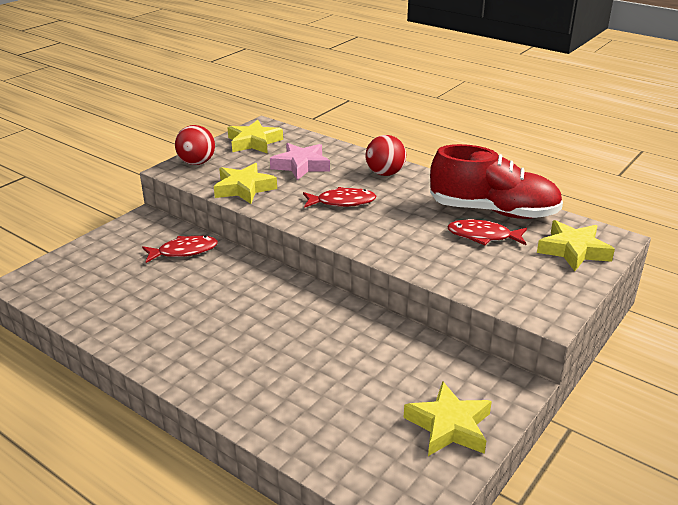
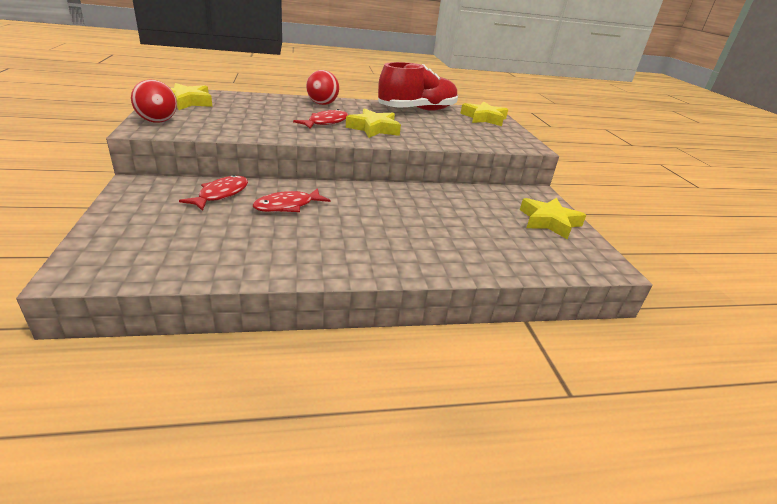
camera: 50 degrees left, 0 degrees up
(244, 188) = (236, 129): yellow star -> yellow star (374, 129)
(301, 166) = (255, 109): pink star -> none
(483, 236) = (435, 121): red fish -> red fish (287, 206)

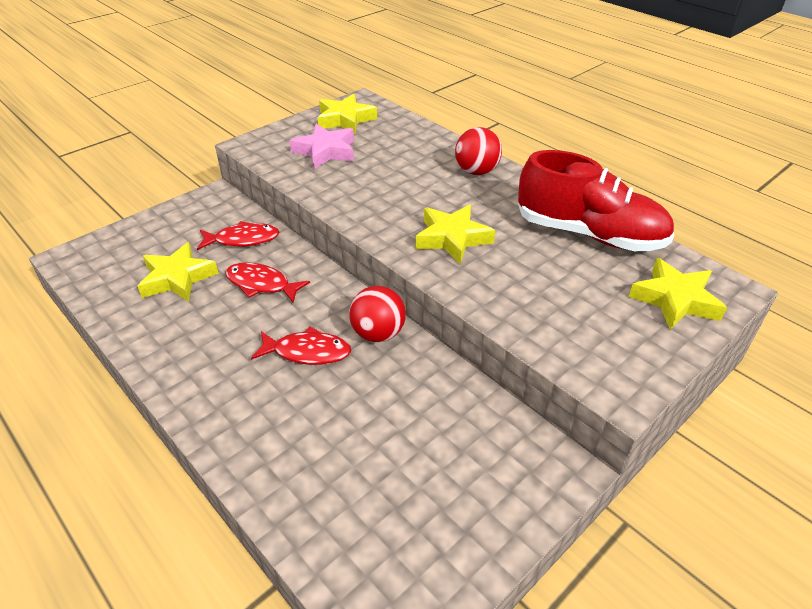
camera: 60 degrees right, 10 degrees up
(157, 121) = (277, 138): red ball -> red ball (378, 333)
(213, 118) = (325, 151): none -> pink star
(325, 122) = (417, 203): red fish -> red fish (307, 352)
(549, 222) = (470, 514): yellow star -> yellow star (177, 278)

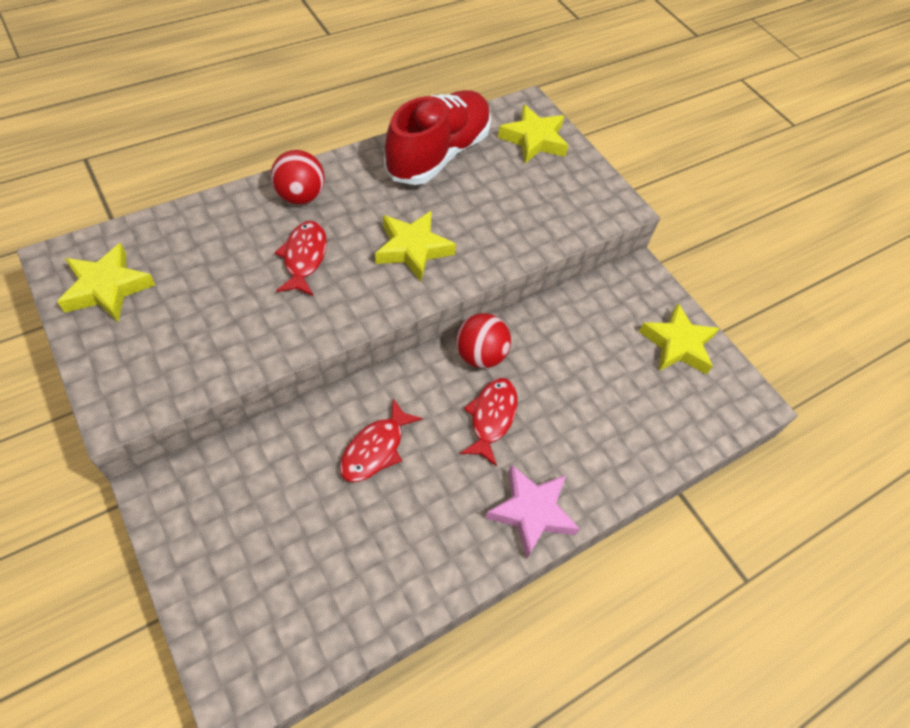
camera: 85 degrees left, 15 degrees up
(177, 278) = (334, 541): yellow star -> yellow star (677, 344)
(243, 239) = (280, 462): red fish -> red fish (304, 257)
(325, 151) = (185, 324): pink star -> pink star (531, 512)

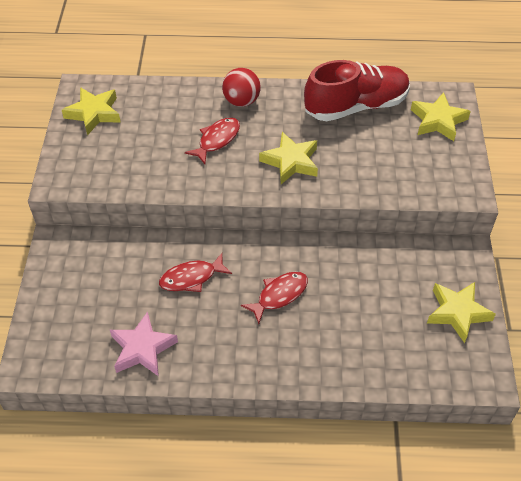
camera: 40 degrees right, 5 degrees down
(480, 355) = (301, 253): red ball -> none
(531, 512) = (262, 364): pink star -> pink star (142, 349)

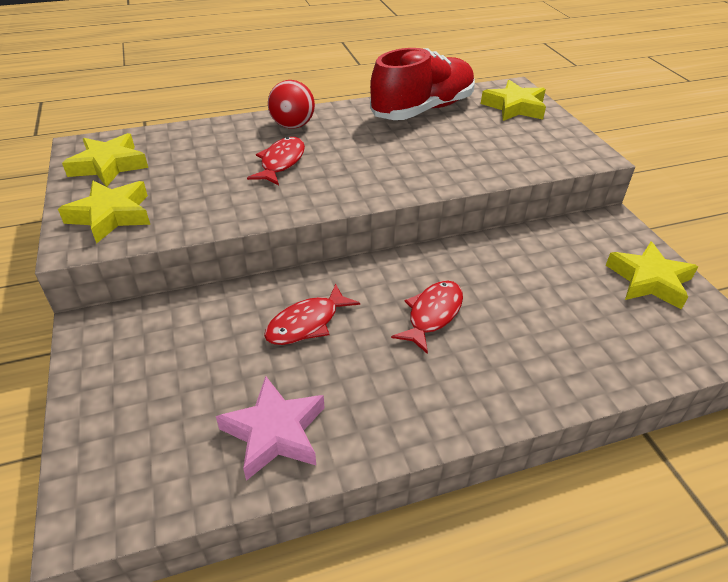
camera: 20 degrees left, 10 degrees down
(291, 162) = (381, 166): yellow star -> yellow star (111, 215)

